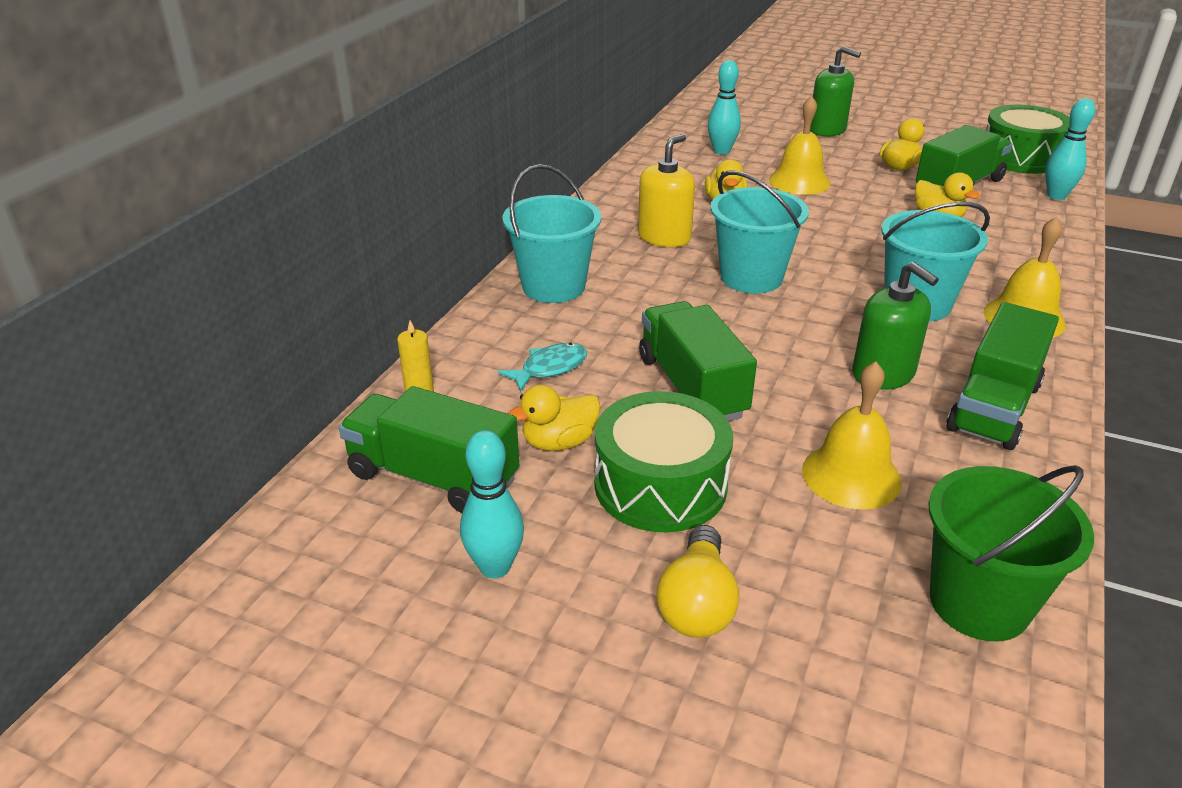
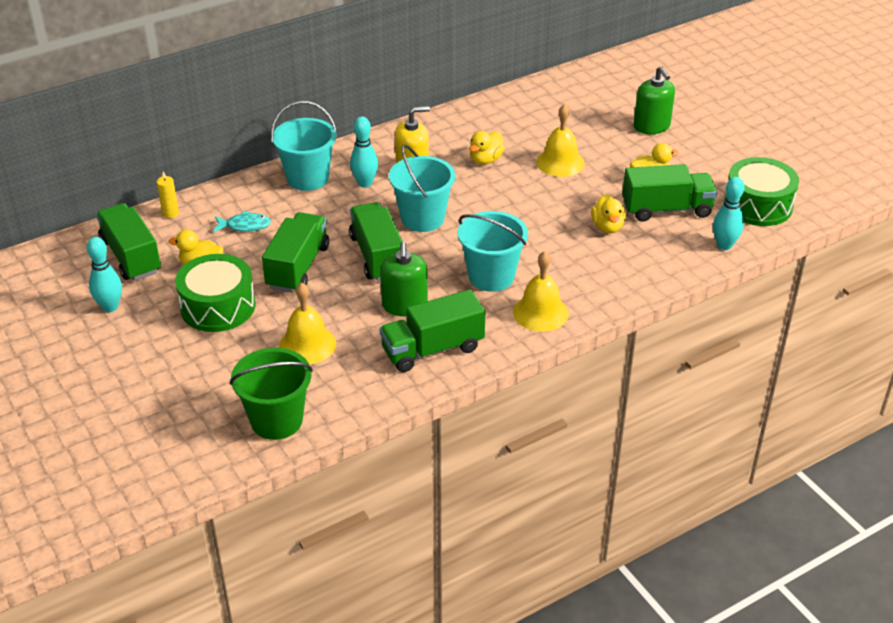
camera: 35 degrees right, 5 degrees up
(697, 603) = (166, 360): yellow light bulb -> none
(721, 151) = (545, 118): turquoise bowling pin -> turquoise bowling pin (365, 183)
(766, 335) = (377, 256): none -> green truck

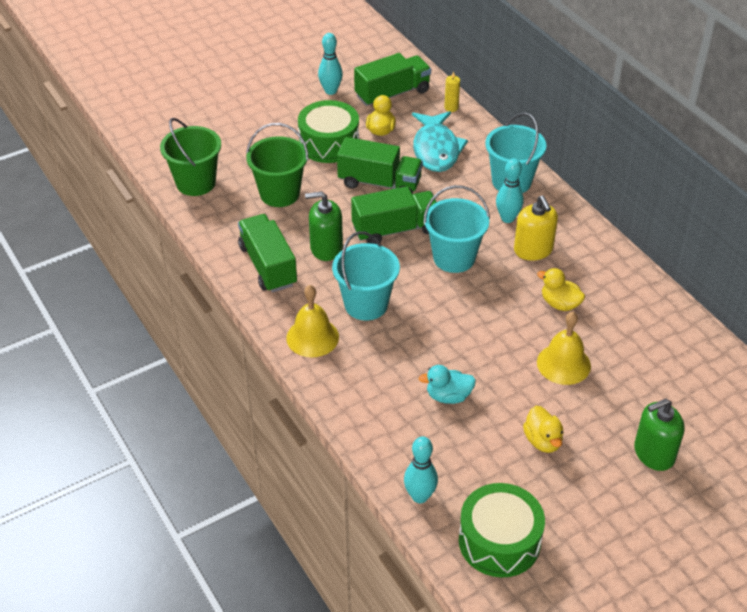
camera: 90 degrees right, 5 degrees up
(245, 226) = (436, 149): turquoise fish -> turquoise fish, size x1.90
(307, 344) = (279, 194): yellow bell -> green bucket
(607, 227) = (448, 396): yellow duck -> turquoise duck
(666, 209) = (483, 450): green truck -> none

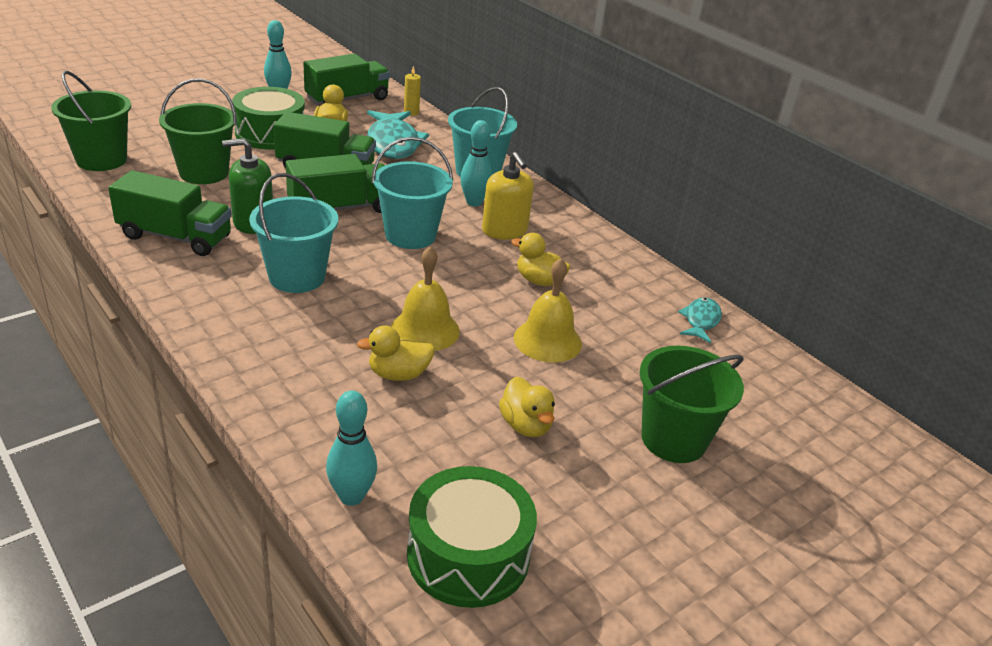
camera: 10 degrees left, 10 degrees down
(268, 266) = (175, 237): green truck -> green truck turned 135 degrees clockwise
(312, 337) = (221, 309): yellow bell -> yellow bell (425, 330)
(448, 396) = (398, 374): turquoise duck -> yellow duck
(654, 453) = (673, 439): green soap dispenser -> green bucket
(692, 343) = (701, 321): none -> turquoise fish

